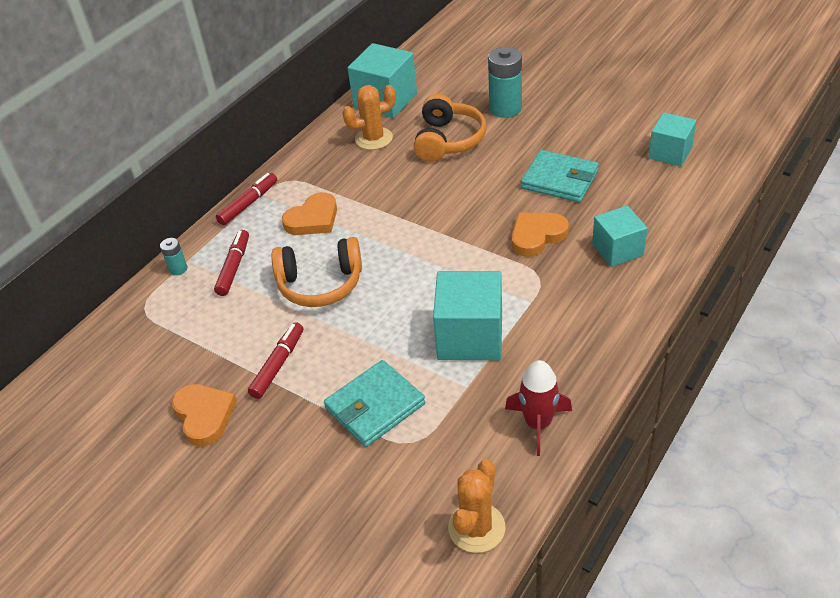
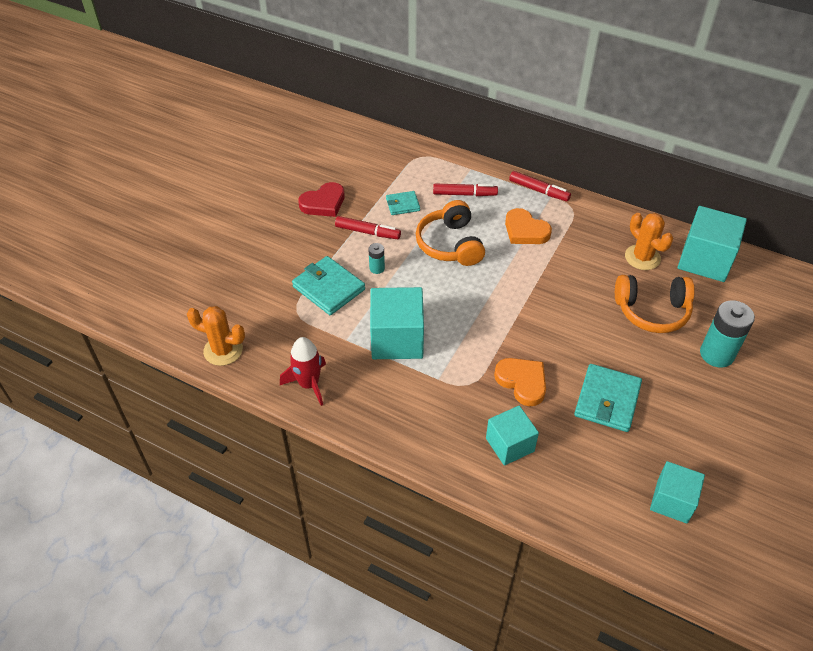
camera: 80 degrees right, 5 degrees up
(178, 269) = (460, 165): turquoise battery -> turquoise battery (377, 268)
(204, 416) = (323, 203): orange heart -> red heart
(235, 328) = (402, 205): none -> turquoise wallet

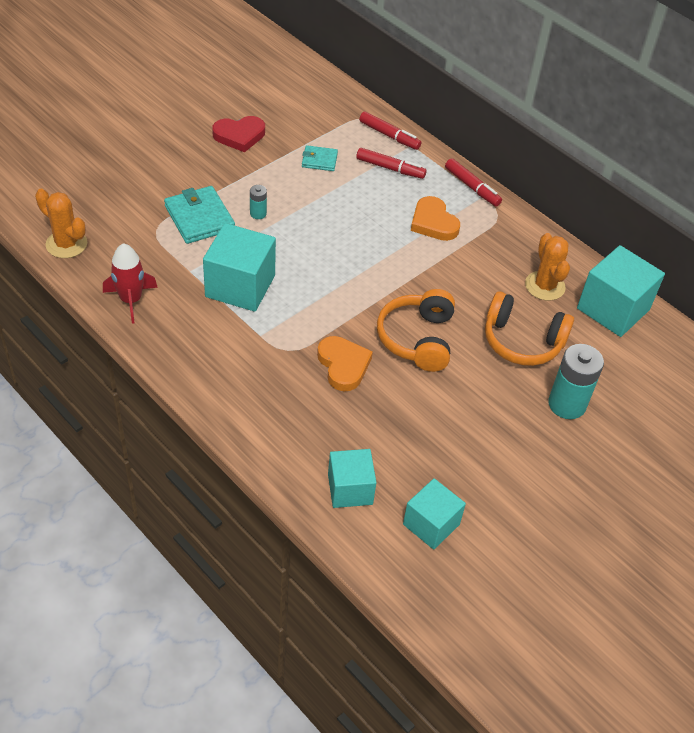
camera: 15 degrees right, 0 degrees up
(368, 232) = (268, 176): red marker -> red marker (389, 136)
(450, 244) = (346, 213): orange headphones -> orange headphones (418, 339)
(510, 445) = (296, 418): turquoise cube -> turquoise cube (350, 489)
(607, 400) = (421, 410): turquoise wallet -> none

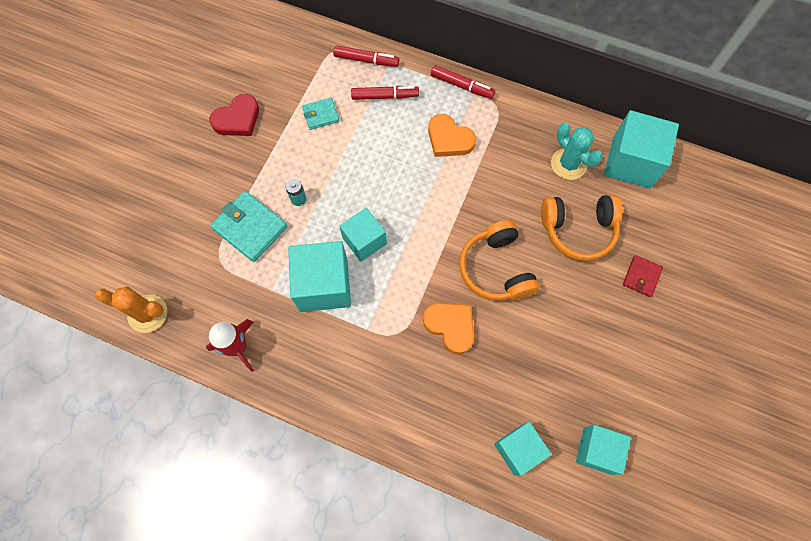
camera: 20 degrees left, 20 degrees up
(300, 268) = (364, 241): none -> turquoise cube
(544, 286) = (568, 164): orange cactus -> turquoise cactus
(567, 404) = (641, 277): turquoise battery -> red wallet

